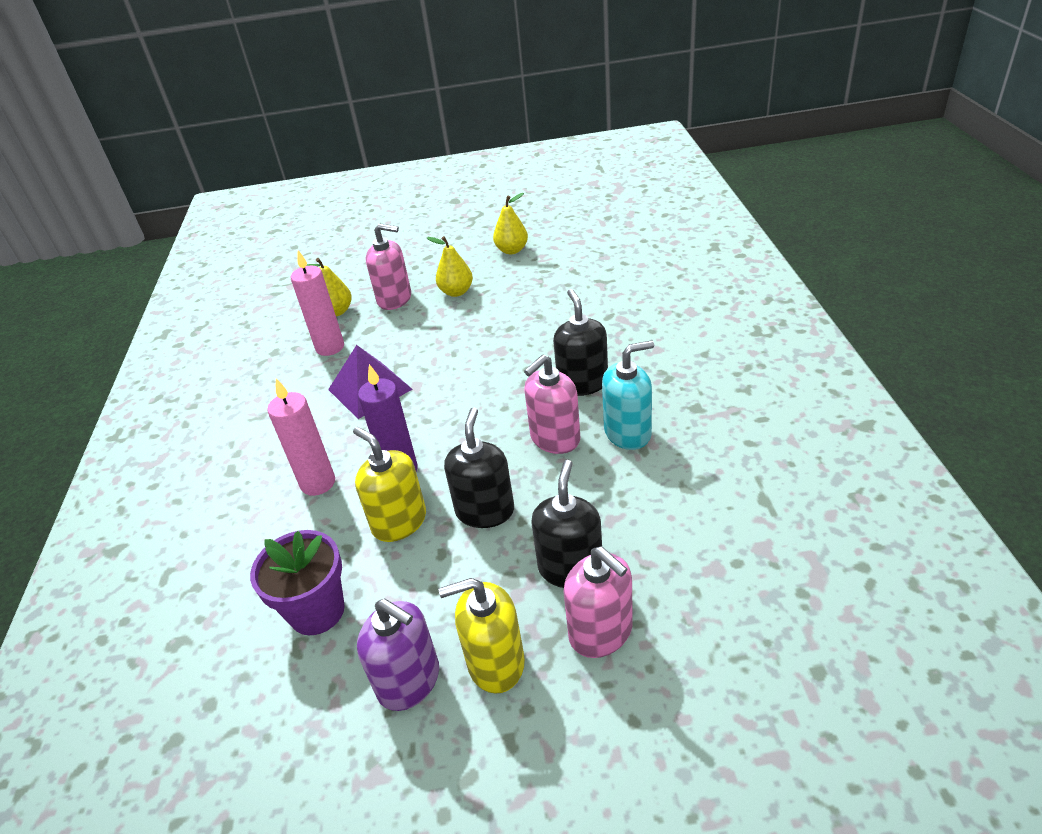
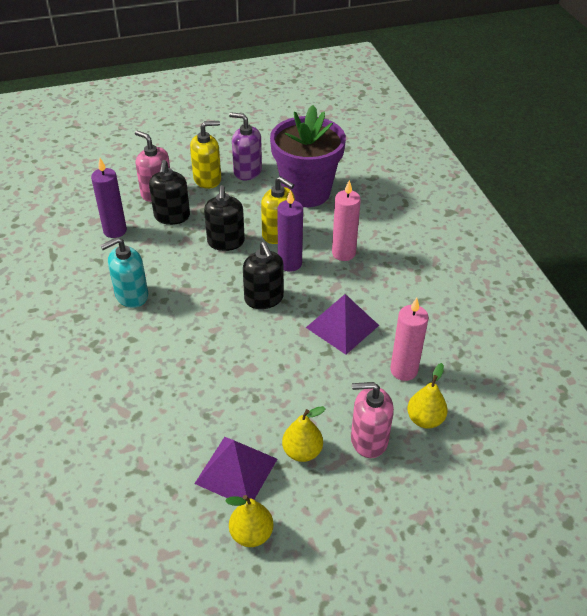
camera: 165 degrees right, 5 degrees up
(317, 611) = (306, 192): purple flower pot -> purple flower pot, size x1.62
(517, 281) = (236, 471): none -> purple pyramid
(555, 438) = (184, 289): pink soap dispenser -> none
(582, 383) = (163, 336): black soap dispenser -> black soap dispenser (264, 298)
(670, 542) = (115, 231): none -> purple candle

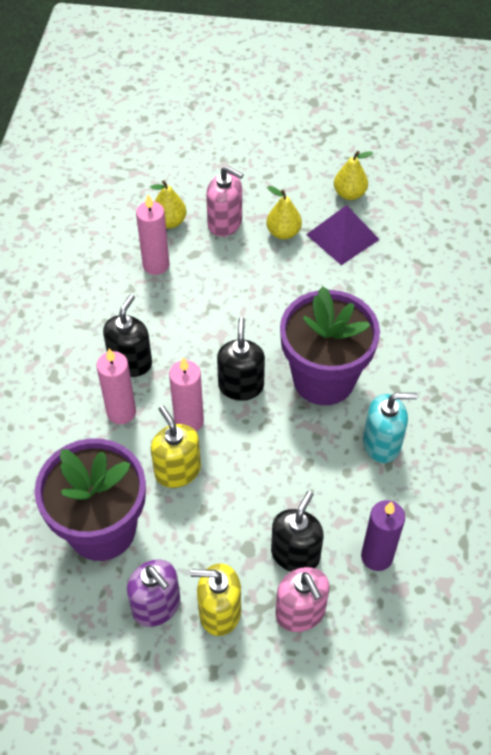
camera: 155 degrees left, 10 degrees up
(197, 325) = (323, 379): none -> purple flower pot
(226, 242) = (246, 482): black soap dispenser -> black soap dispenser (130, 362)
(290, 263) = (189, 421): purple candle -> pink candle
(342, 326) = (181, 326): purple pyramid -> none

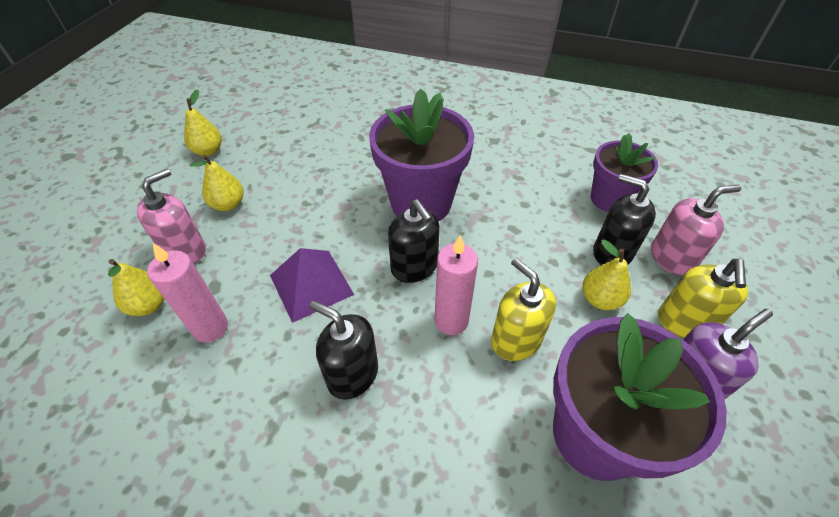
camera: 80 degrees left, 5 degrees down
(121, 412) = (426, 393): pink candle -> none
(177, 470) = (515, 340): yellow soap dispenser -> yellow soap dispenser turned 75 degrees clockwise
(233, 539) = (600, 299): none -> yellow pear
(241, 386) = (414, 267): black soap dispenser -> black soap dispenser turned 135 degrees counterclockwise
(342, 236) = (258, 164): purple pyramid -> purple pyramid (311, 284)
(377, 556) = (609, 199): purple candle -> purple flower pot
(382, 444) = (497, 177): turquoise soap dispenser -> none

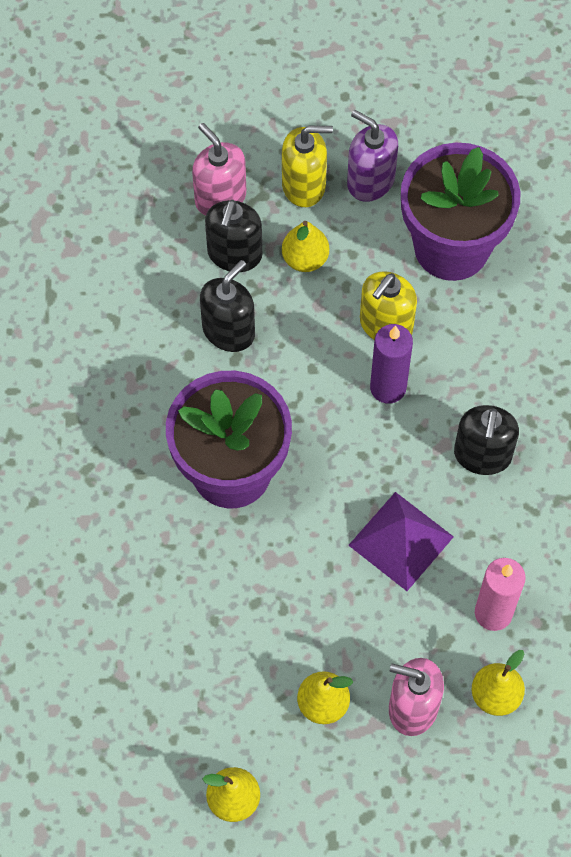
camera: 110 degrees left, 15 degrees up
(414, 267) = (334, 444): black soap dispenser -> black soap dispenser (229, 331)
(451, 321) = (388, 387): pink candle -> purple candle
(609, 199) = (145, 265): purple flower pot -> none

